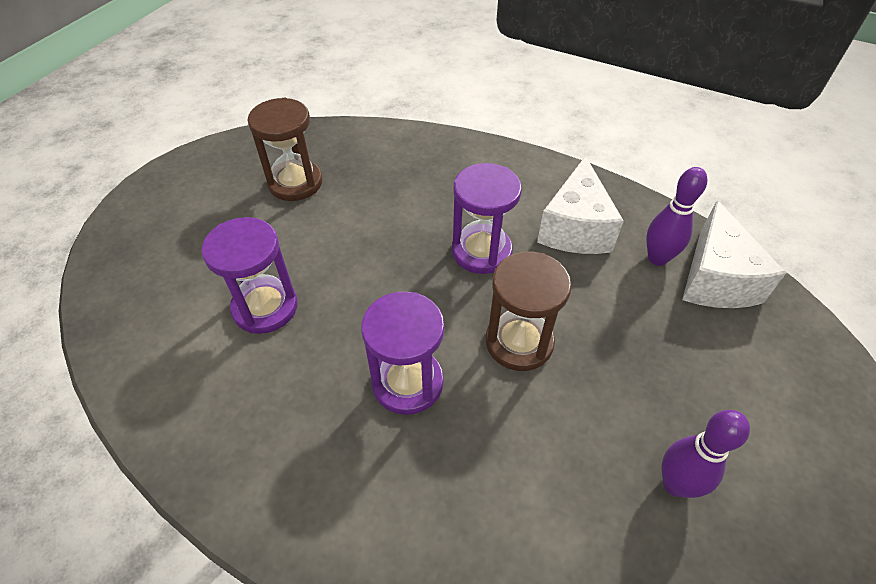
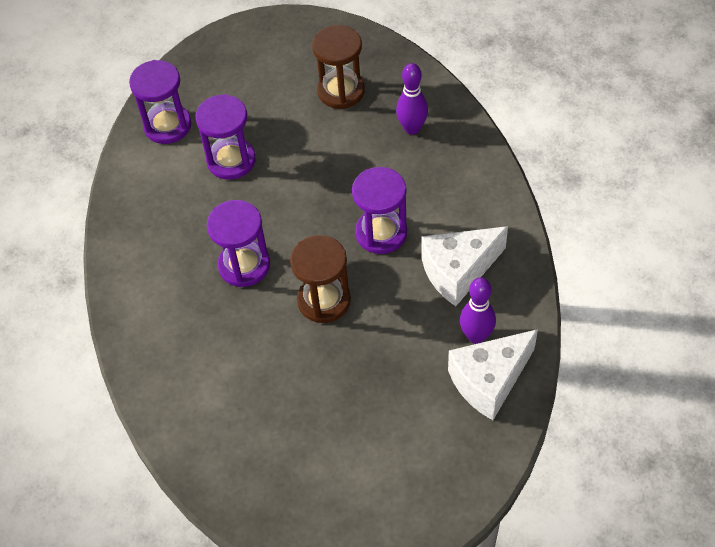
camera: 55 degrees right, 5 degrees up
(150, 332) = (167, 126): none -> purple hourglass
(675, 484) = (292, 433): purple bowling pin -> purple bowling pin (412, 128)

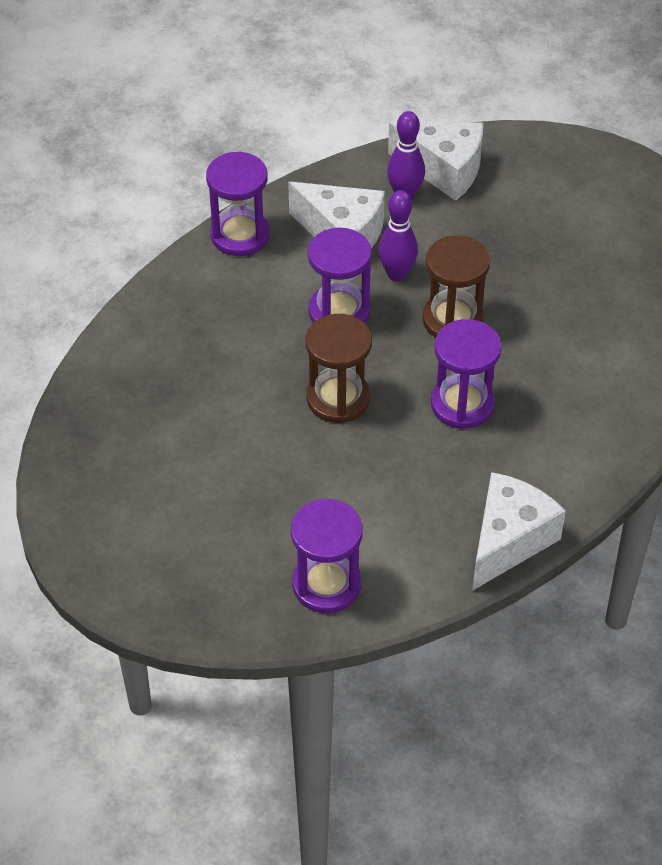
camera: 125 degrees left, 5 degrees down
(119, 233) = (509, 540): none -> white cheese
(231, 160) = (335, 490): purple hourglass -> purple hourglass (240, 235)
(341, 91) = (162, 437): brown hourglass -> brown hourglass (338, 398)
(412, 128) = (179, 347): purple bowling pin -> purple bowling pin (397, 274)

